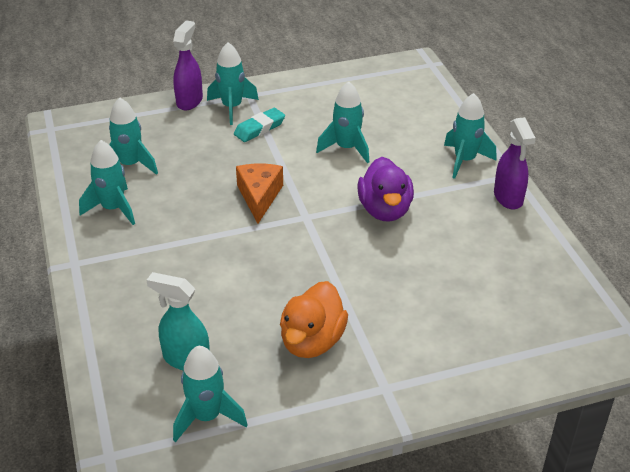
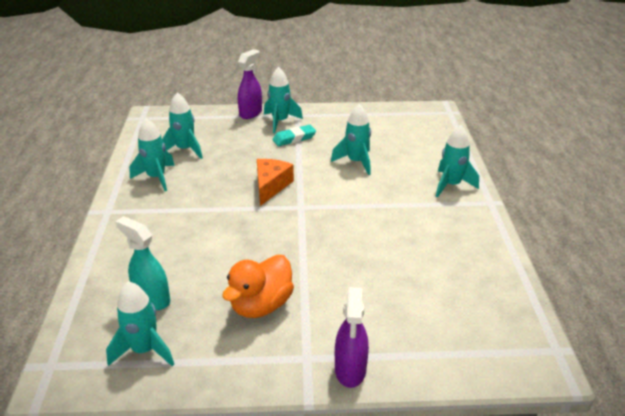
camera: 15 degrees right, 5 degrees down
(385, 210) = (368, 212): purple duck -> none
(508, 198) = (479, 219): purple spray bottle -> purple spray bottle (350, 370)

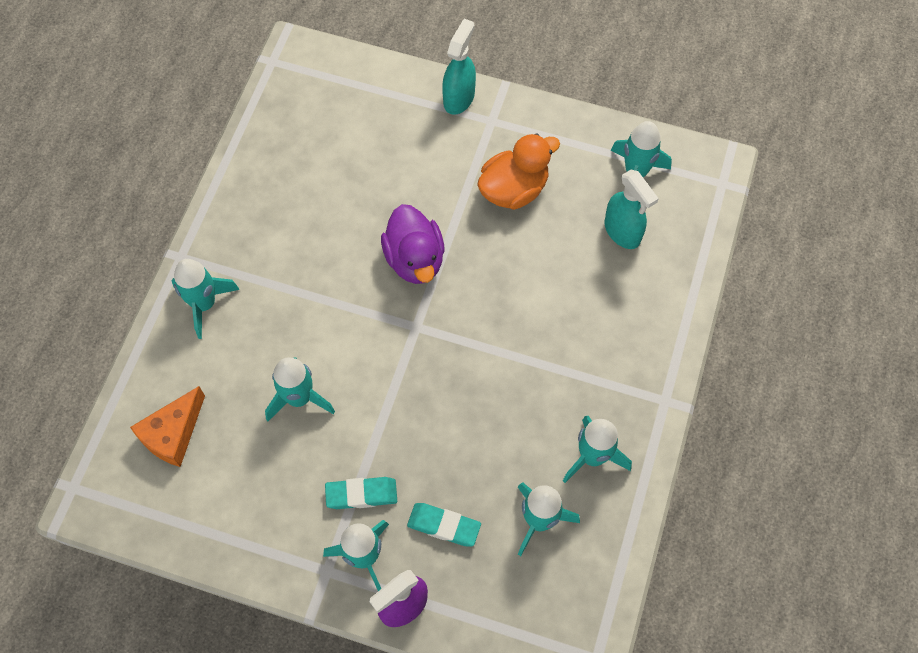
camera: 160 degrees left, 30 degrees up
(241, 138) = (444, 526): none -> turquoise eraser
(271, 186) = (439, 382): orange cheese -> orange cheese (173, 434)
(322, 240) = (415, 259): none -> purple duck
(350, 370) = (459, 98): purple spray bottle -> turquoise spray bottle

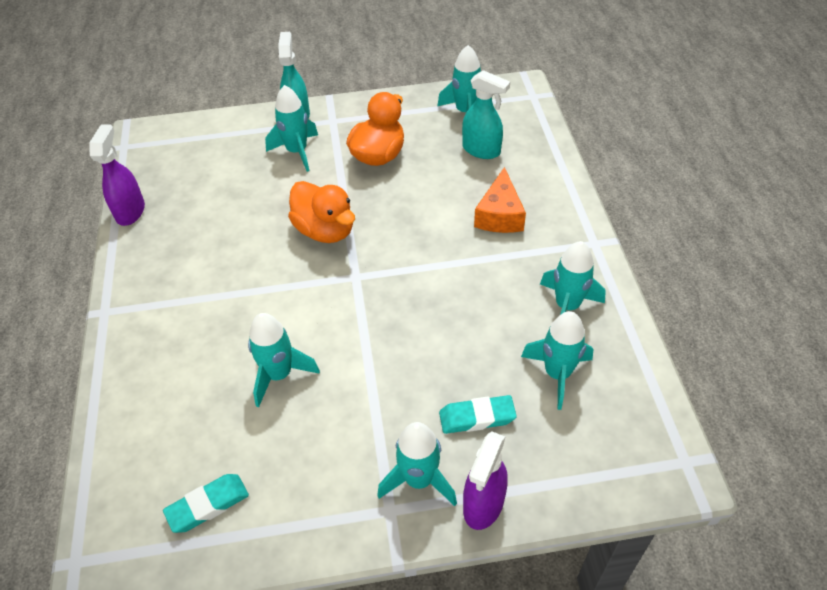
camera: 25 degrees left, 15 degrees down
(173, 434) = (166, 461): orange cheese -> orange cheese (500, 215)
(204, 304) = (146, 338): turquoise rocket -> turquoise rocket (297, 152)
(246, 149) = (130, 211): none -> purple spray bottle
(361, 494) = (384, 427): turquoise eraser -> turquoise eraser (208, 505)
(415, 259) = (325, 230): purple duck -> orange duck

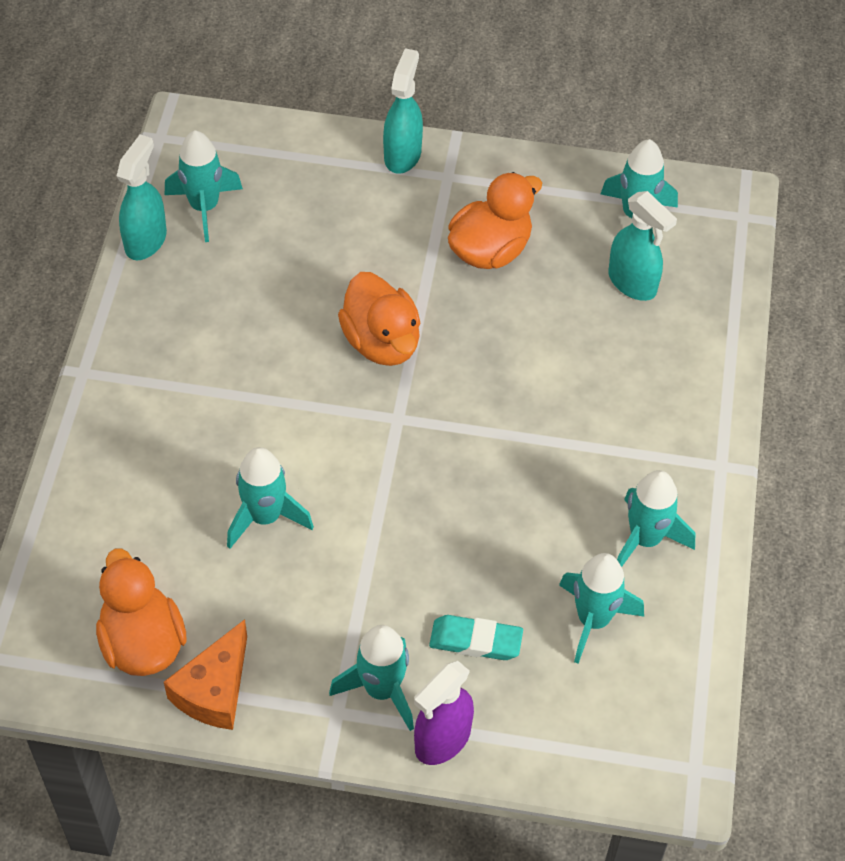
camera: 15 degrees right, 5 degrees up
(130, 211) = (146, 240): purple spray bottle -> turquoise spray bottle
(208, 505) = (143, 642): turquoise eraser -> orange duck
(297, 152) = (384, 212): turquoise rocket -> turquoise rocket (204, 207)
(500, 215) = (615, 388): orange cheese -> orange cheese (214, 690)

